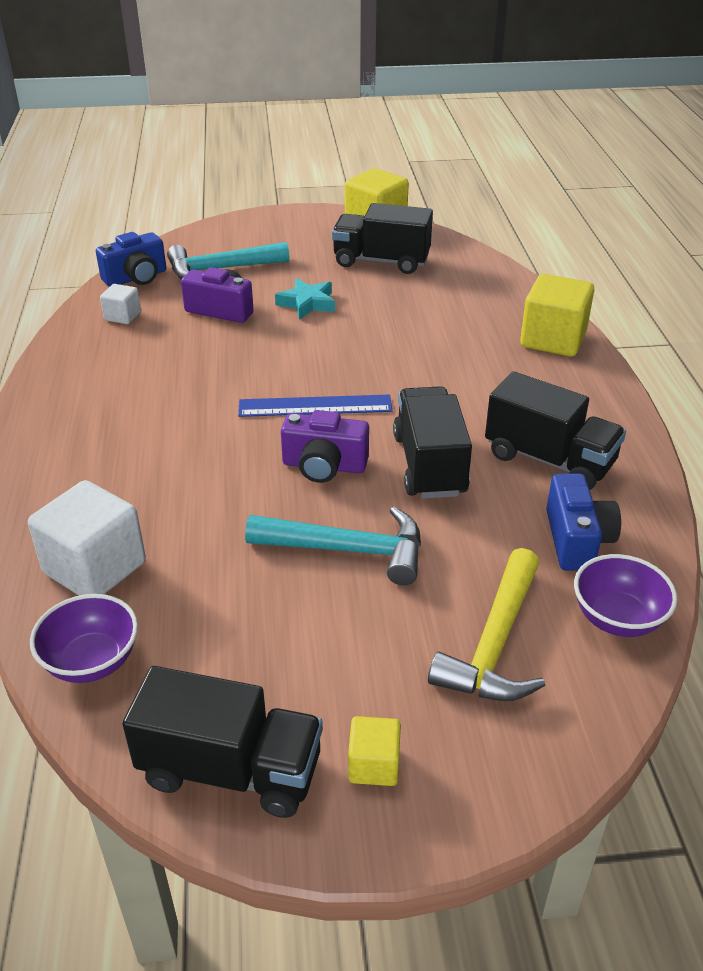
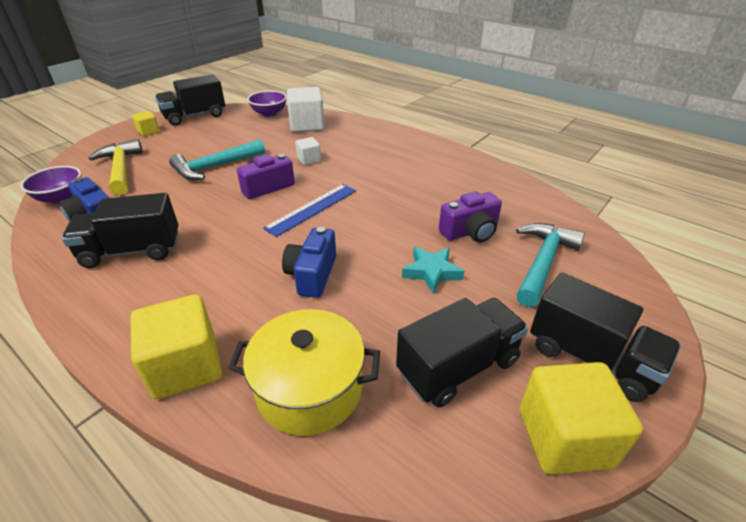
camera: 135 degrees right, 0 degrees up
(123, 316) = (506, 196): white cube -> white cube (309, 160)
(136, 278) = (565, 221): blue camera -> blue camera (312, 275)
(429, 465) = (209, 213): black truck -> black truck (590, 358)
(481, 293) = (309, 388): none -> yellow pot

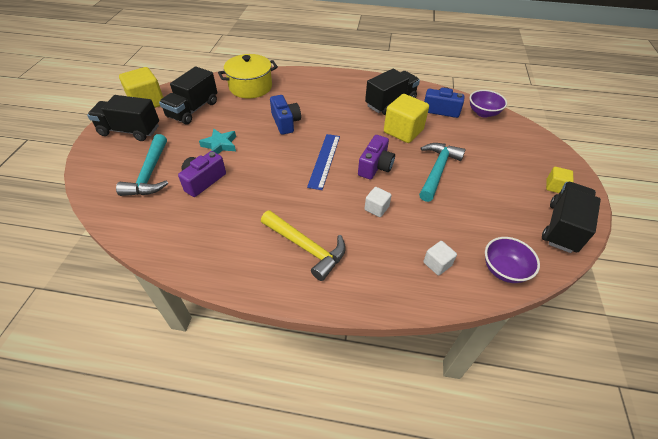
camera: 150 degrees right, 10 degrees up
(121, 169) = (495, 143): yellow hammer -> yellow hammer (306, 247)
(186, 366) = (303, 79): yellow cube -> yellow cube (403, 131)
(307, 125) = (437, 264): white cube -> white cube, size x0.52

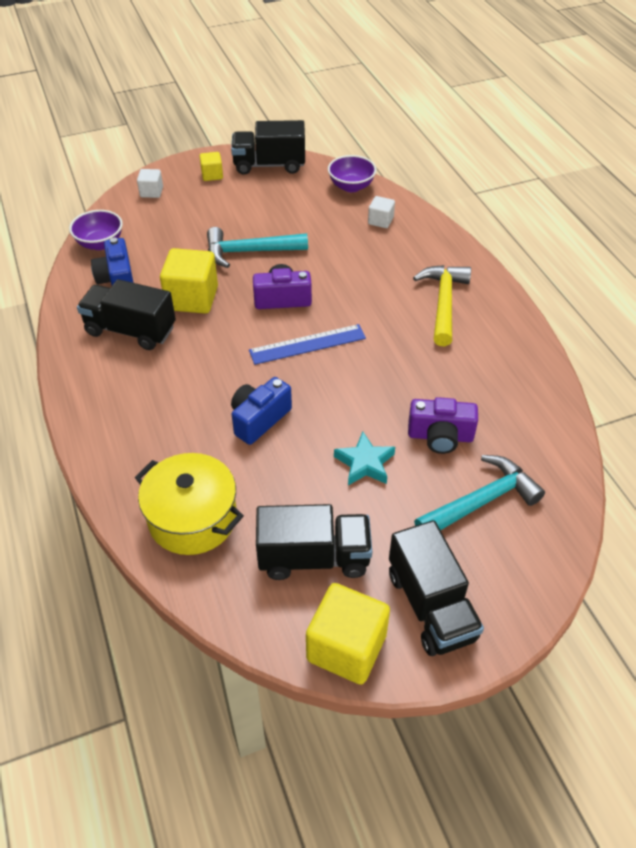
camera: 120 degrees left, 0 degrees up
(376, 208) = (347, 276): white cube -> white cube (151, 192)

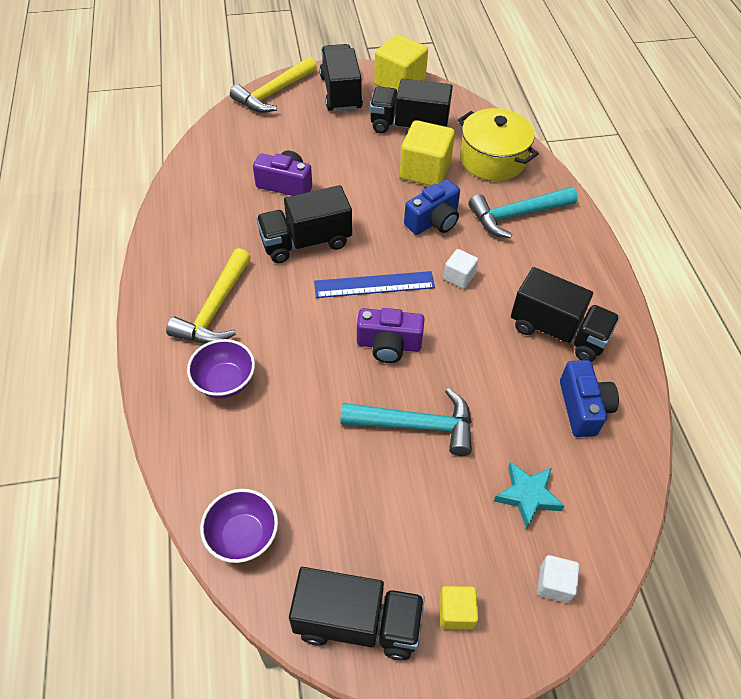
camera: 170 degrees left, 5 degrees up
(100, 243) = (616, 478): purple bowl -> purple bowl (225, 381)
(192, 298) = (491, 363): yellow cube -> yellow cube (425, 171)
(365, 463) = (354, 175): turquoise star -> turquoise star (527, 496)
(380, 221) = (230, 451): white cube -> white cube (459, 277)
(389, 374) = (306, 242): none -> black truck
(481, 501) = (278, 138): turquoise hammer -> turquoise hammer (517, 215)
(528, 584) = (273, 93): none -> yellow hammer

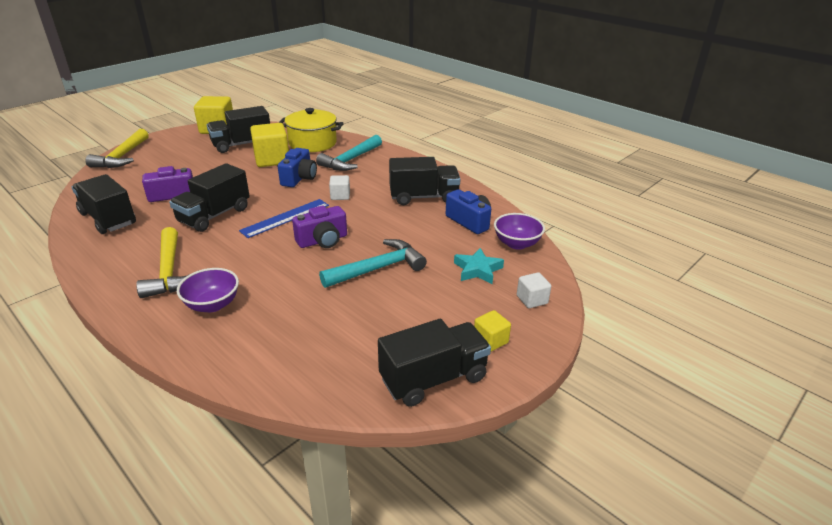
camera: 35 degrees left, 20 degrees down
(243, 536) = (305, 378): purple bowl -> purple bowl (516, 244)
(341, 93) = (177, 143): black truck -> black truck (108, 219)

